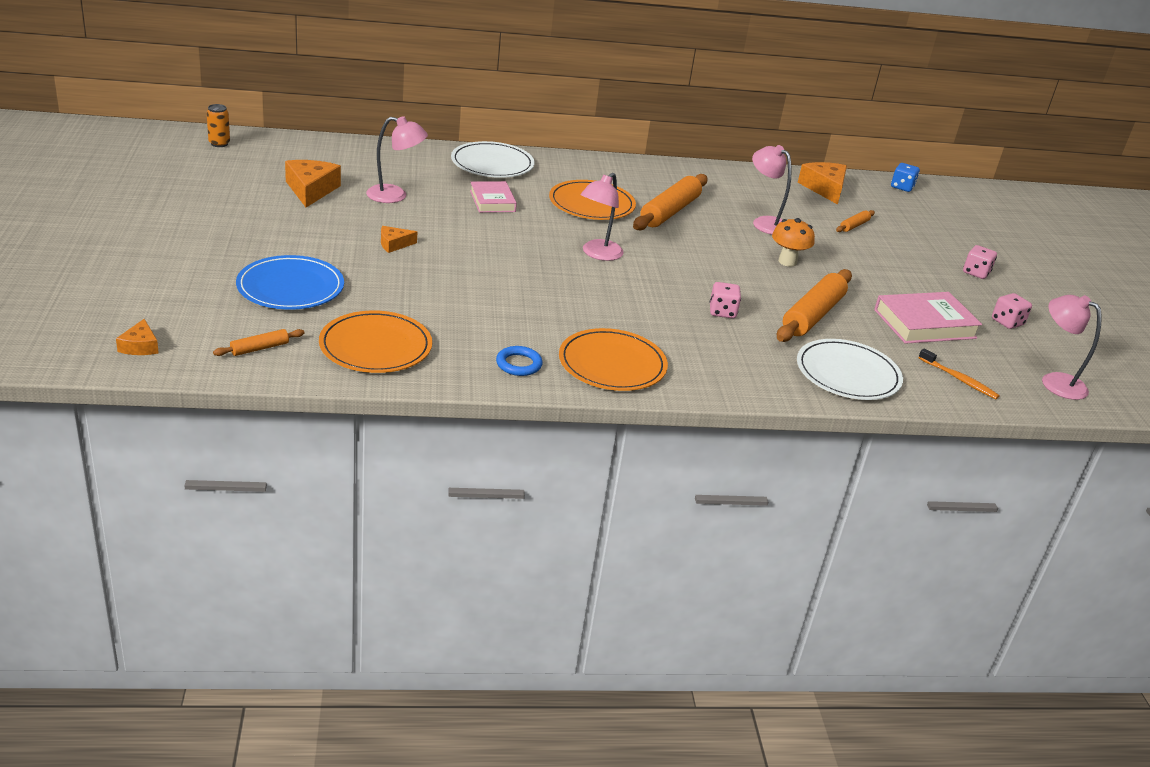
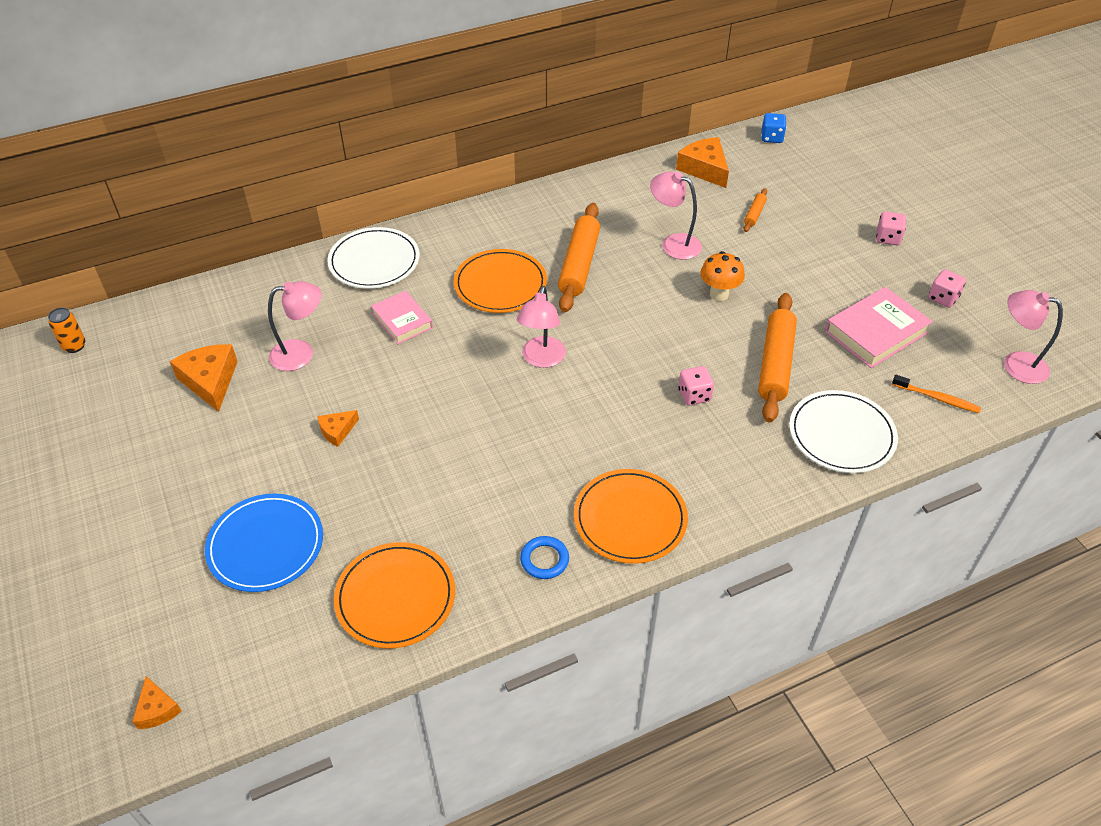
camera: 15 degrees left, 15 degrees up
(260, 348) = (282, 654): orange rolling pin -> none

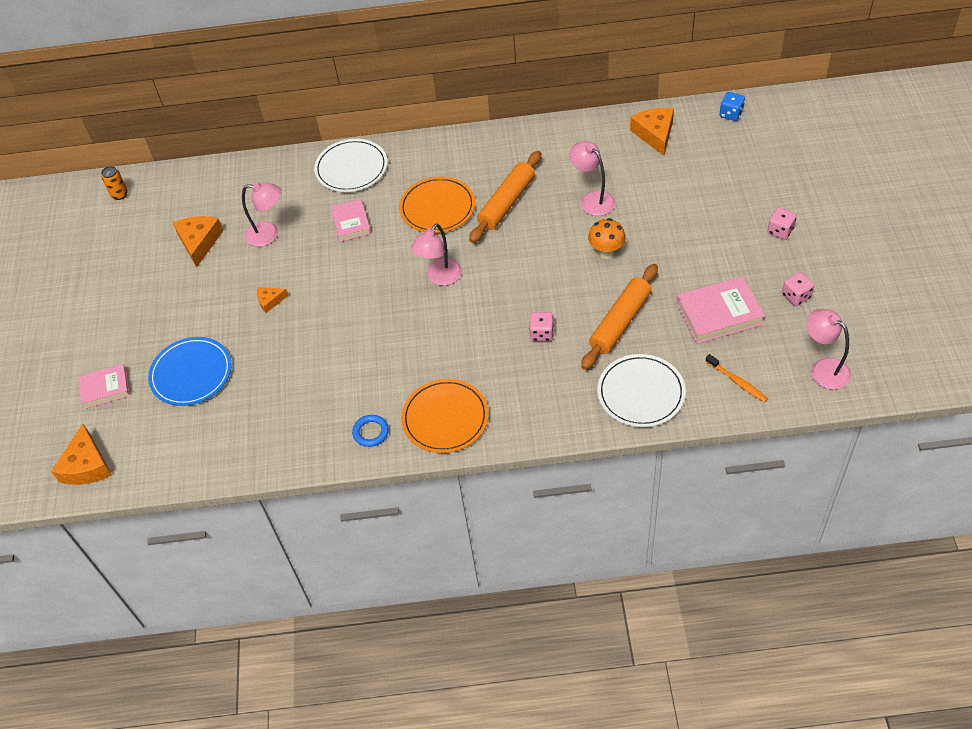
camera: 25 degrees right, 5 degrees up
(146, 595) = (105, 388): none -> pink book
(157, 709) = (87, 465): orange cheese -> orange cheese, size x1.80
(395, 597) = (260, 432): orange plate -> none
(754, 214) = (675, 185): orange rolling pin -> none

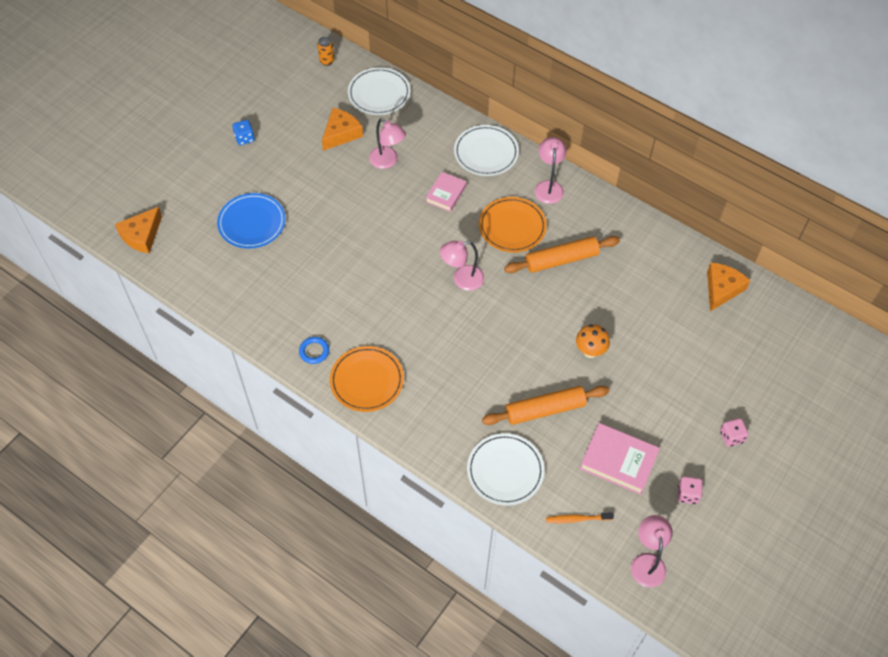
camera: 35 degrees right, 5 degrees up
(105, 388) = (197, 193): pink book -> none
(200, 187) = (379, 93): none -> white plate
(270, 301) = (343, 210): orange cheese -> none
(542, 333) = (485, 374): pink dice -> none
(592, 199) = (622, 304): pink lamp -> pink lamp (548, 187)
(731, 114) = (797, 317): blue dice -> blue dice (244, 138)
(737, 382) = (577, 519): orange toothbrush -> orange toothbrush turned 90 degrees clockwise

